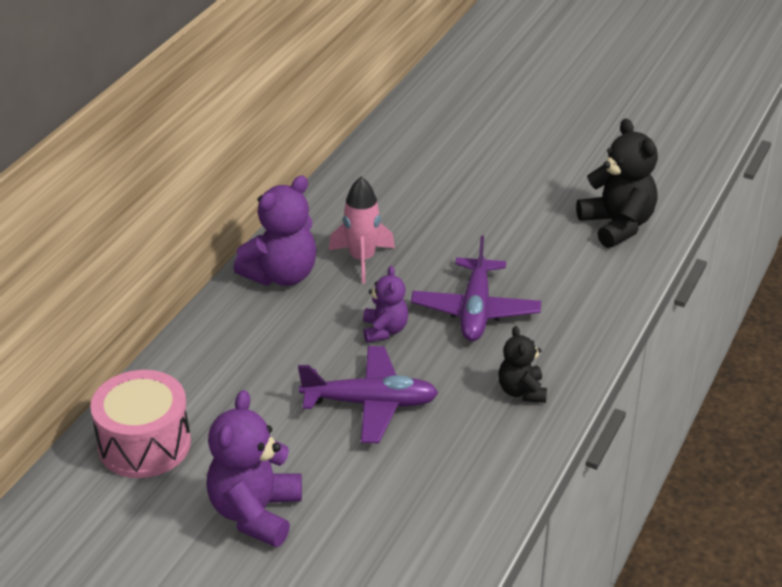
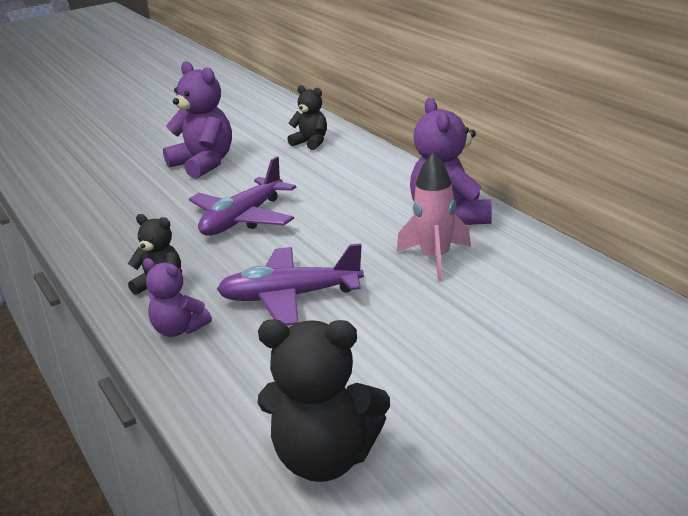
camera: 125 degrees right, 10 degrees down
(144, 444) = (311, 143): pink drum -> black teddy bear
(384, 330) = (319, 245): purple teddy bear -> purple teddy bear (179, 330)
(475, 310) = (290, 297): purple plane -> purple plane turned 45 degrees counterclockwise

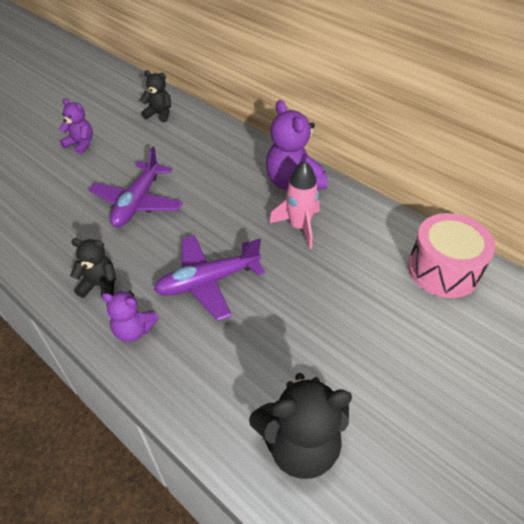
camera: 20 degrees left, 20 degrees up
(203, 164) = (81, 144): purple teddy bear -> purple teddy bear, size x0.59
(620, 319) = (443, 270): none -> pink drum

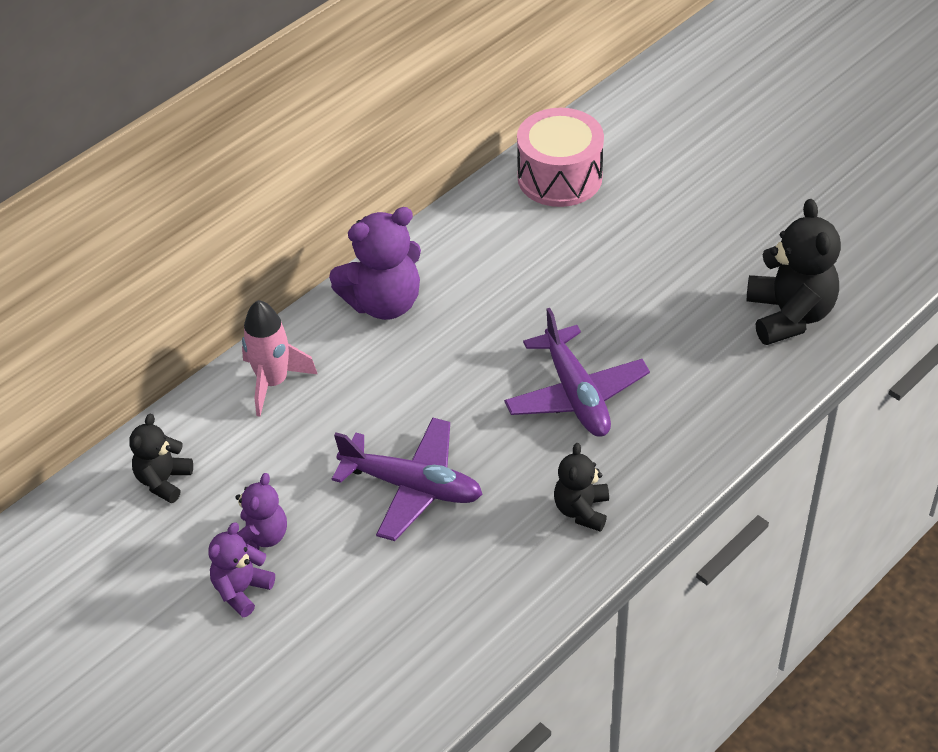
camera: 85 degrees left, 0 degrees up
(134, 330) = (655, 464): purple teddy bear -> purple teddy bear (261, 537)
(299, 227) = (479, 301): pink rocket -> pink rocket (273, 382)

